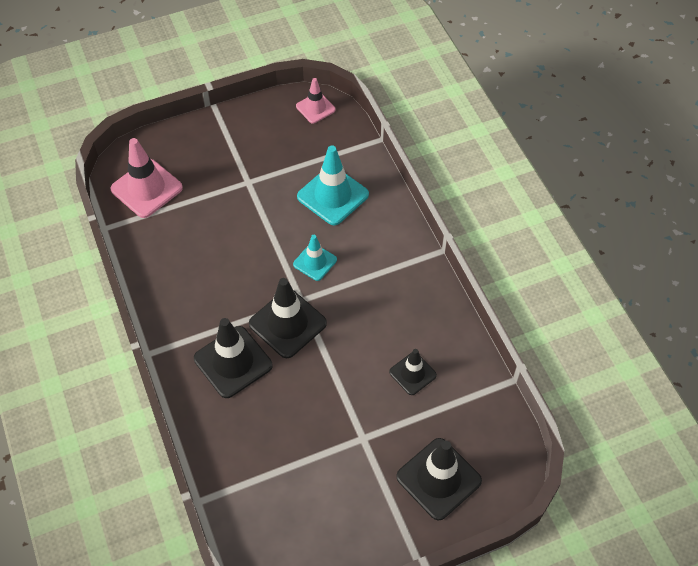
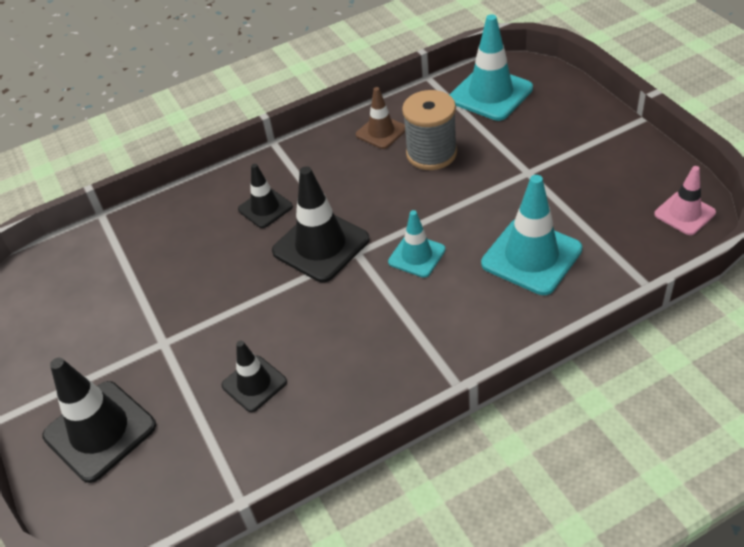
camera: 90 degrees right, 10 degrees down
(146, 188) = (490, 94): pink traffic cone -> turquoise traffic cone
(166, 270) = (381, 132): none -> brown traffic cone
(206, 238) = (431, 153): none -> grey spool
(233, 362) = (265, 208): black traffic cone -> black traffic cone, size x0.59

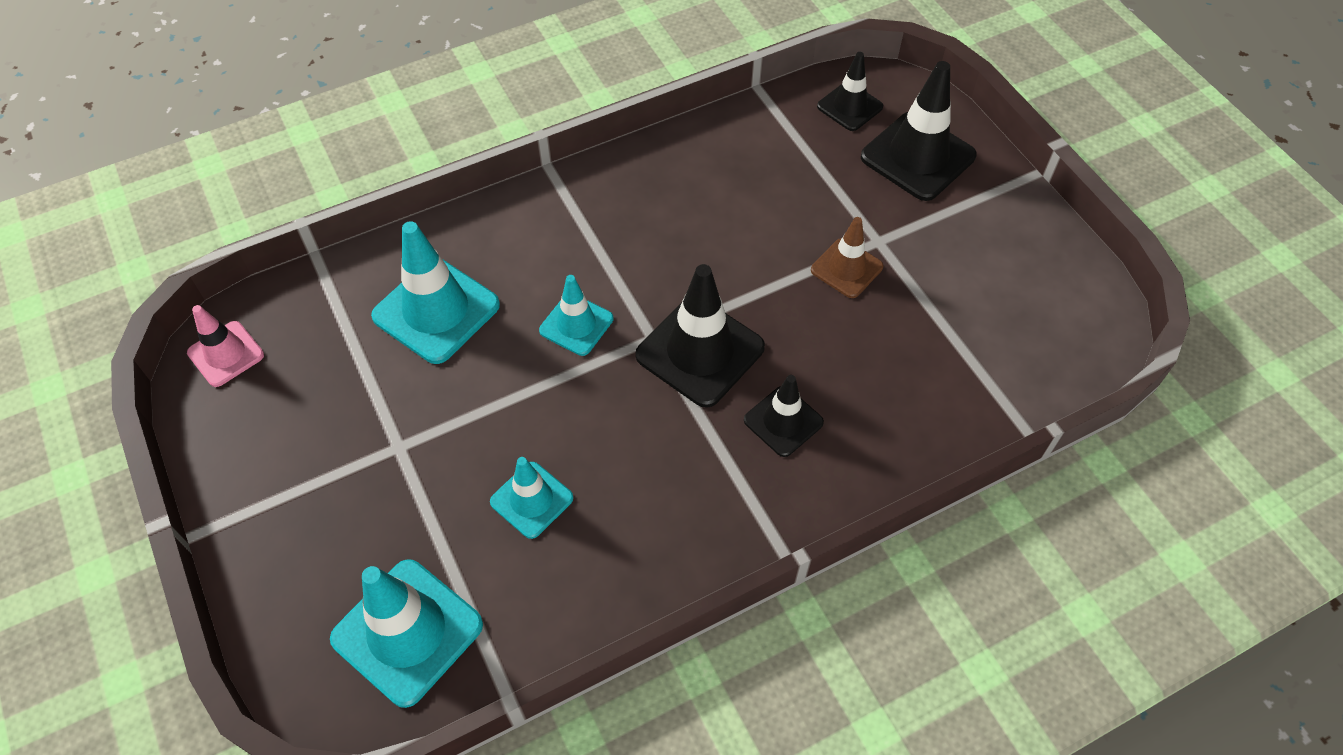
camera: 175 degrees right, 10 degrees up
(254, 384) = (765, 190): black traffic cone -> black traffic cone (849, 107)
(381, 132) = (606, 559): brown traffic cone -> brown traffic cone (846, 268)
(431, 153) = (531, 500): grey spool -> turquoise traffic cone

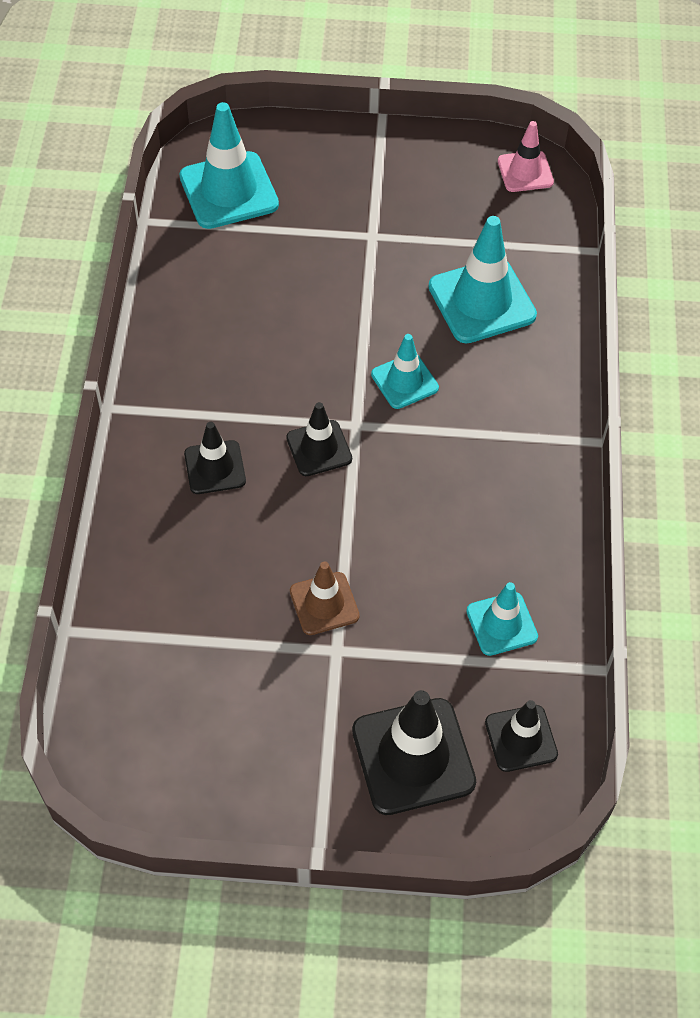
camera: 120 degrees right, 0 degrees up
(531, 500) = (271, 288): turquoise traffic cone -> turquoise traffic cone (501, 624)
(700, 351) = (319, 448): black traffic cone -> black traffic cone, size x0.59

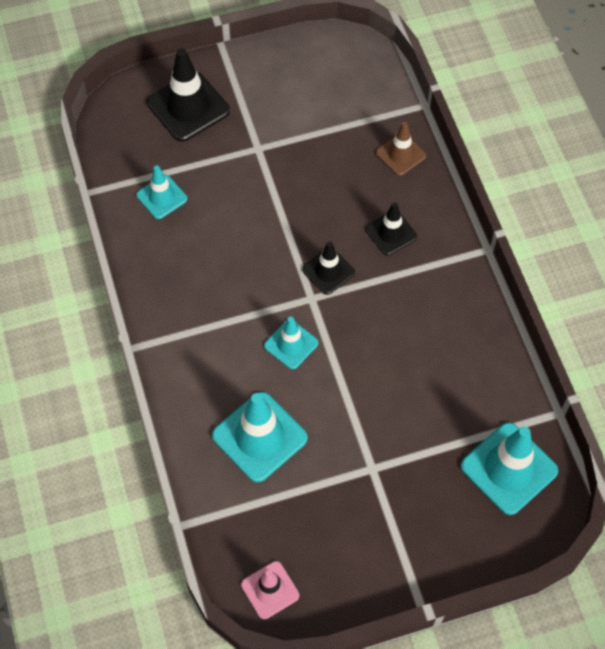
camera: 160 degrees right, 5 degrees up
(324, 604) = (277, 171): brown traffic cone -> brown traffic cone (400, 154)
(521, 738) = (129, 136): black traffic cone -> none

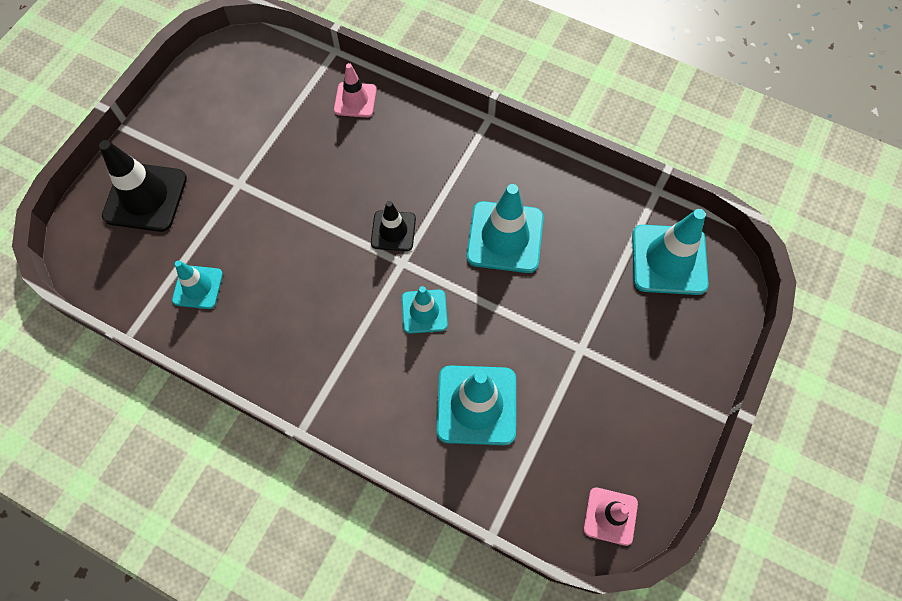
camera: 45 degrees left, 5 degrees up
(391, 233) = (409, 163): black traffic cone -> none
(400, 154) = (355, 100): brown traffic cone -> pink traffic cone
(403, 344) = (505, 237): none -> turquoise traffic cone

